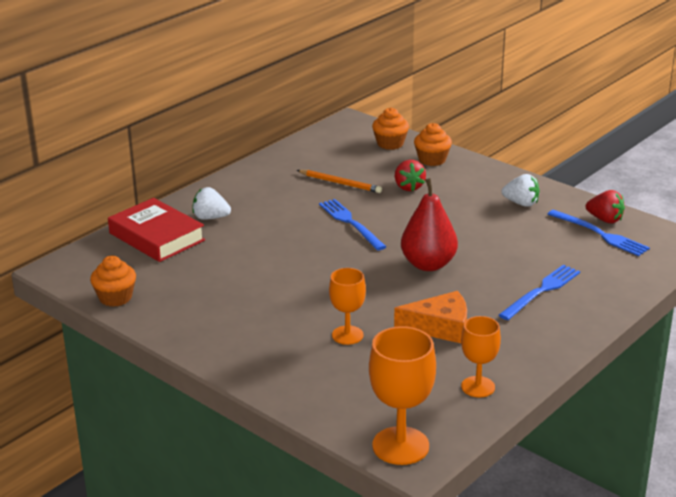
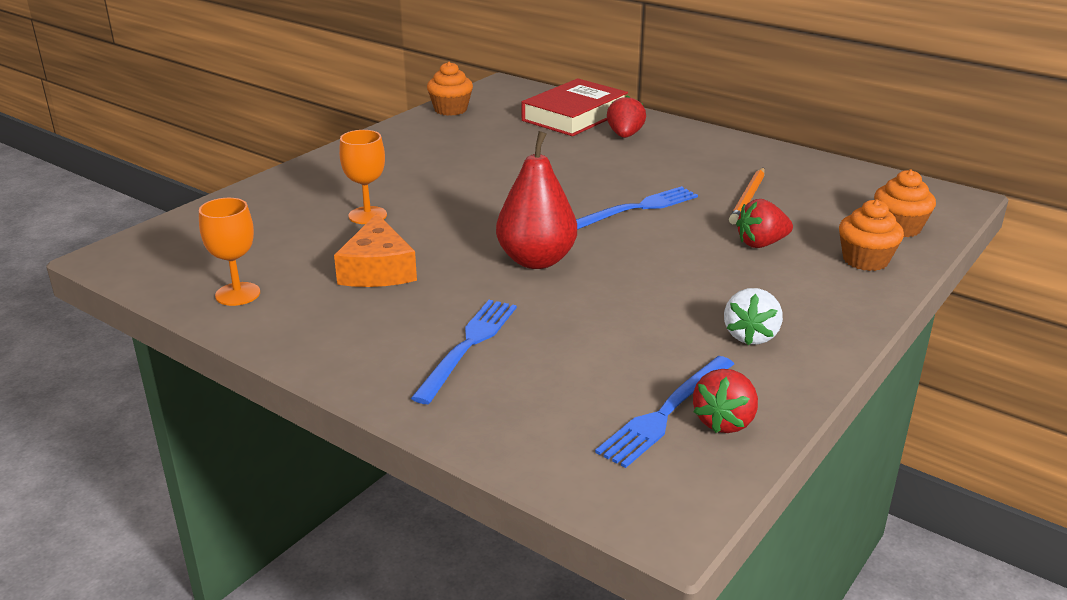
camera: 85 degrees right, 0 degrees up
(210, 218) = (625, 135): white strawberry -> red strawberry
(400, 446) = (143, 249): orange goblet -> none
(541, 291) = (468, 346): blue fork -> blue fork turned 105 degrees counterclockwise

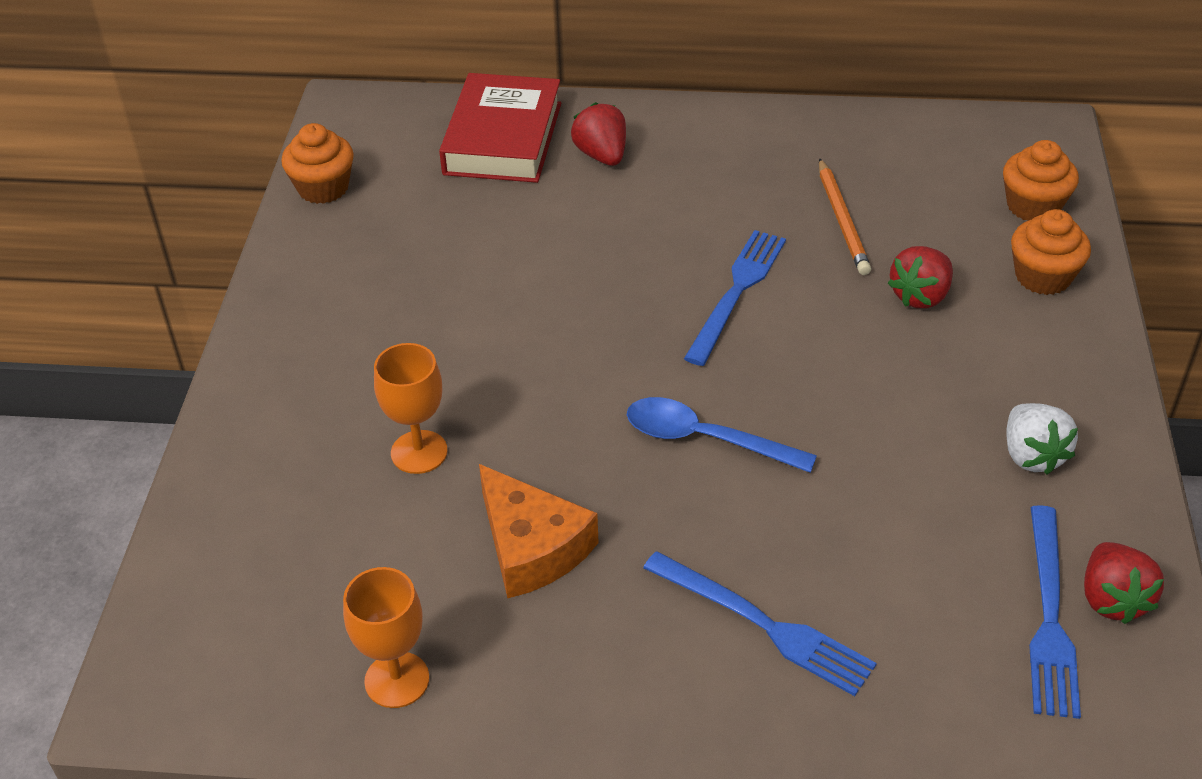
camera: 30 degrees left, 15 degrees up
(468, 346) = (762, 624): blue fork -> blue fork turned 135 degrees clockwise
(536, 260) = (705, 439): red pear -> blue spoon

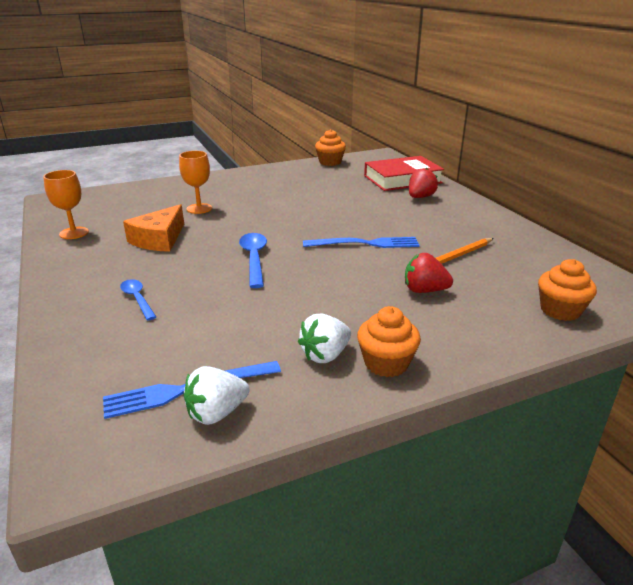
camera: 60 degrees right, 15 degrees down
(762, 624) = (137, 299): blue fork -> blue spoon
(1043, 277) = (496, 327): orange cupcake -> orange cupcake (386, 363)
(1112, 599) = (216, 413): red strawberry -> white strawberry

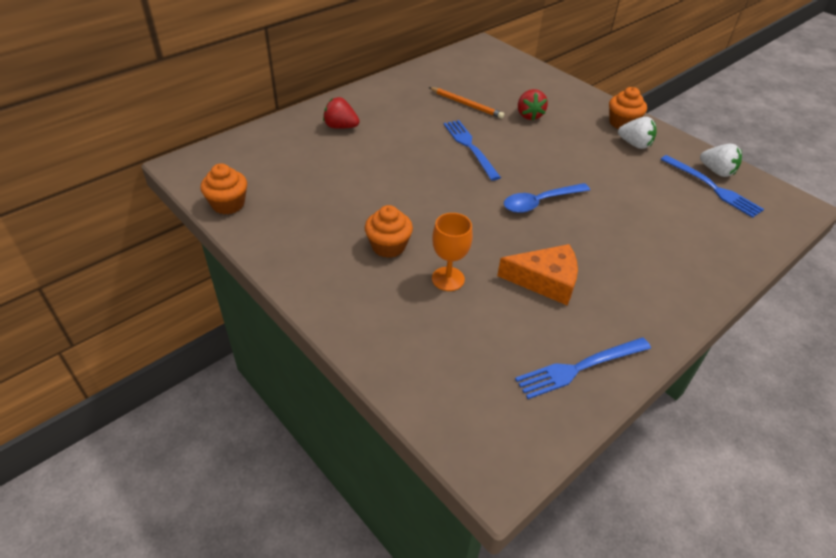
camera: 110 degrees left, 15 degrees up
(74, 233) = (580, 367): orange goblet -> blue fork
(137, 299) = (653, 248): blue spoon -> none
(402, 179) = (286, 141): red book -> none
(560, 310) = (517, 70): orange cupcake -> orange cupcake (388, 246)

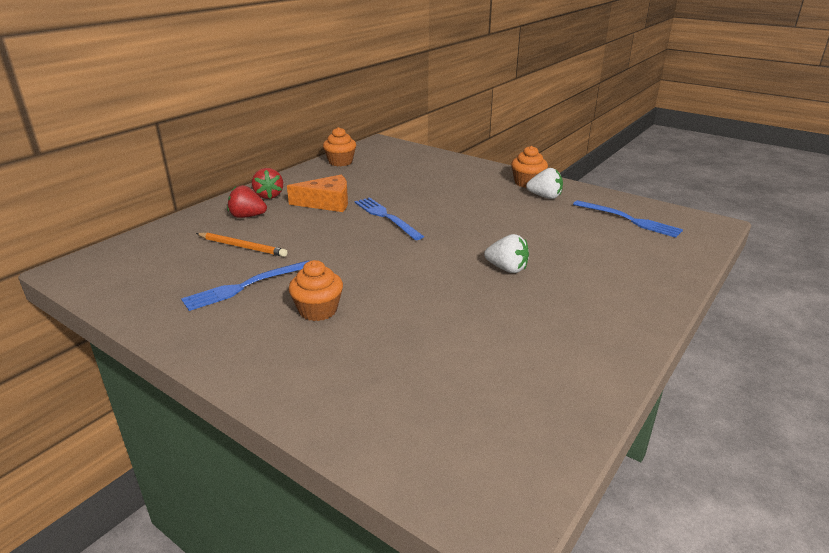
camera: 10 degrees left, 15 degrees down
(228, 204) = (126, 297): orange cupcake -> orange cupcake (340, 162)
(448, 279) = (391, 330): orange goblet -> none
(466, 104) = (374, 185): orange pencil -> orange pencil (242, 247)
(529, 115) = (437, 187): red strawberry -> red strawberry (269, 196)
(540, 202) = (469, 252): blue spoon -> none
(545, 281) = (496, 316): orange cheese -> orange cheese (327, 203)
(580, 367) = (560, 391): blue fork -> blue fork (246, 286)
(717, 171) = (627, 207): white strawberry -> white strawberry (507, 269)

